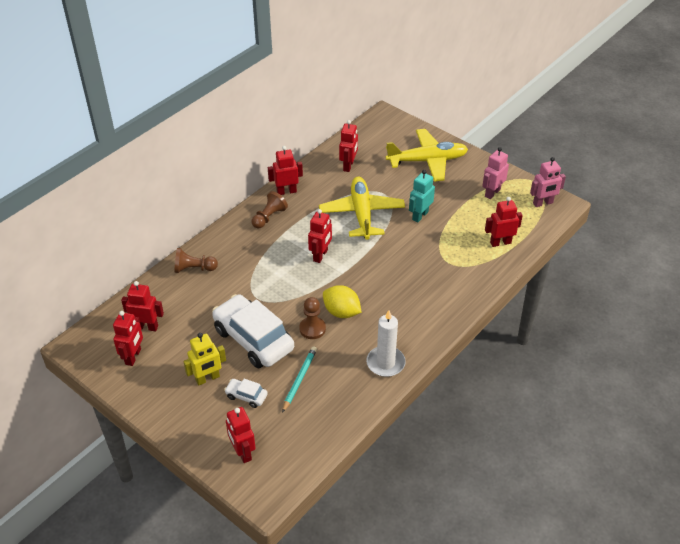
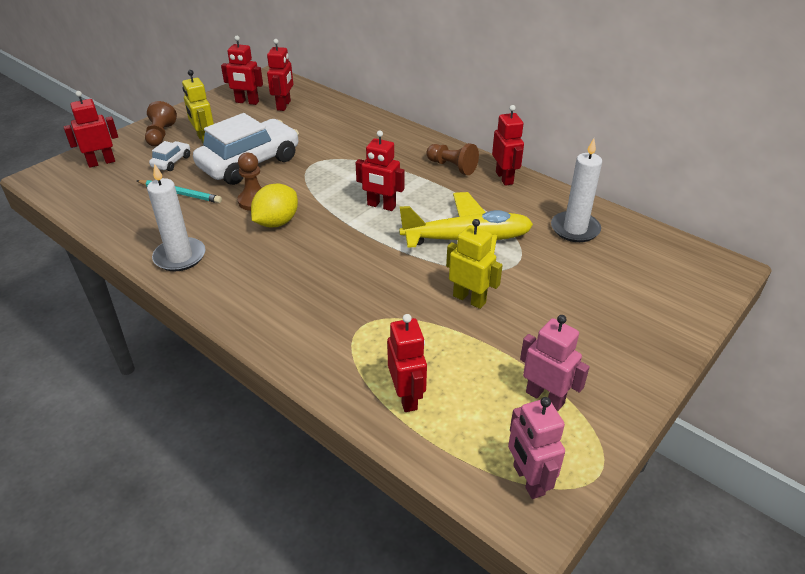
camera: 90 degrees right, 5 degrees down
(194, 269) = (363, 124): brown pawn -> brown pawn (161, 135)
(348, 166) = (575, 229): red robot -> white candle
(420, 215) = (469, 299): turquoise robot -> yellow robot
(427, 161) = (615, 314): yellow plane -> none

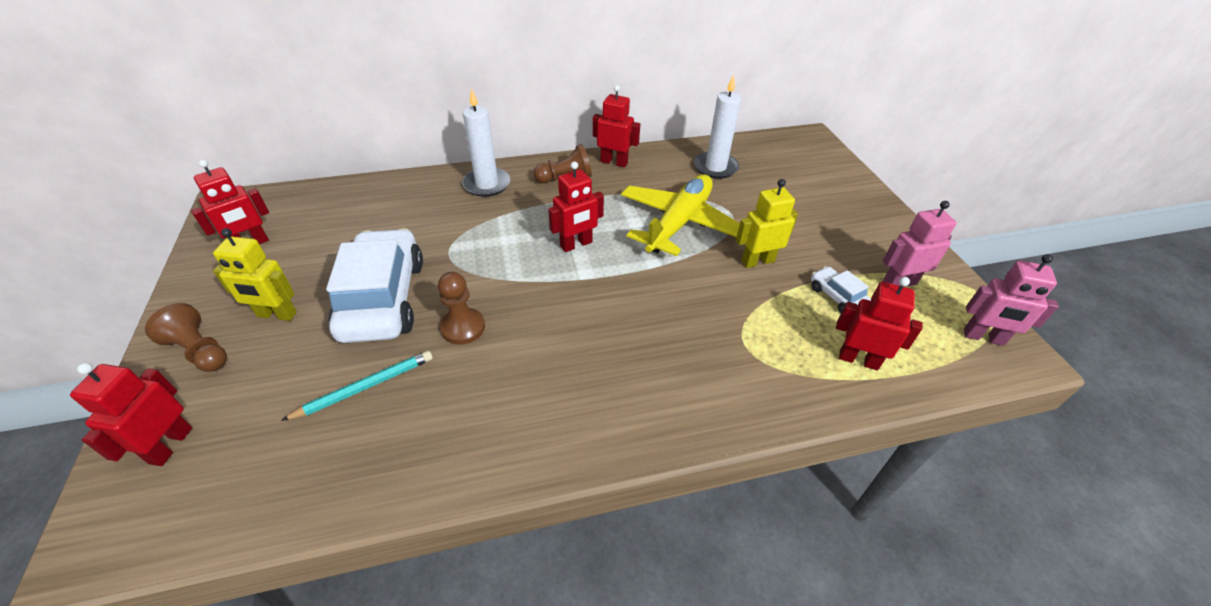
camera: 55 degrees left, 5 degrees up
(171, 162) = (281, 366): white car -> white car (836, 297)
(180, 257) = (499, 442): white candle -> white candle (487, 184)
(276, 222) = (523, 328): yellow lemon -> none
(284, 105) = (306, 221): red robot -> none

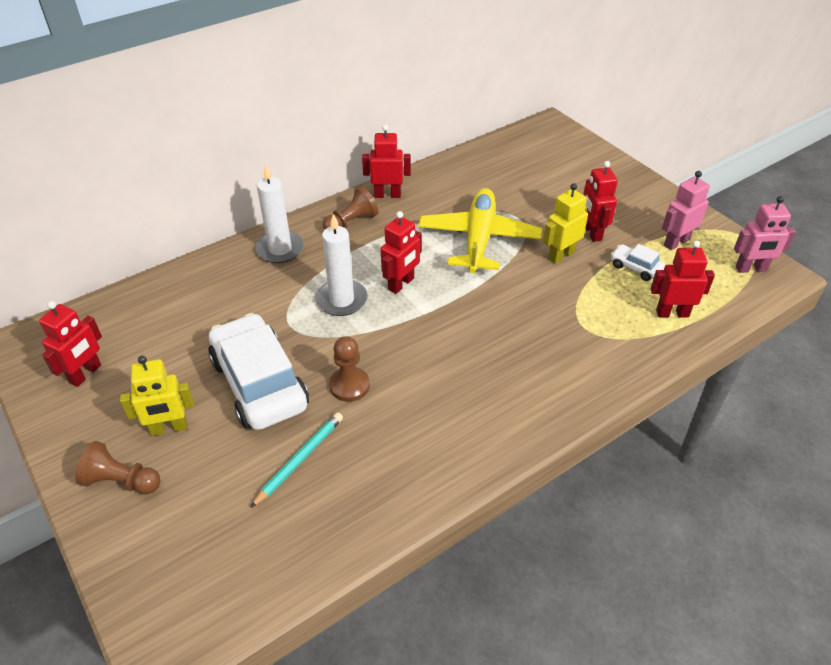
camera: 20 degrees left, 0 degrees up
(170, 445) = (164, 560): red robot -> red robot (592, 232)
(715, 167) = (482, 176): white candle -> white candle (342, 300)

